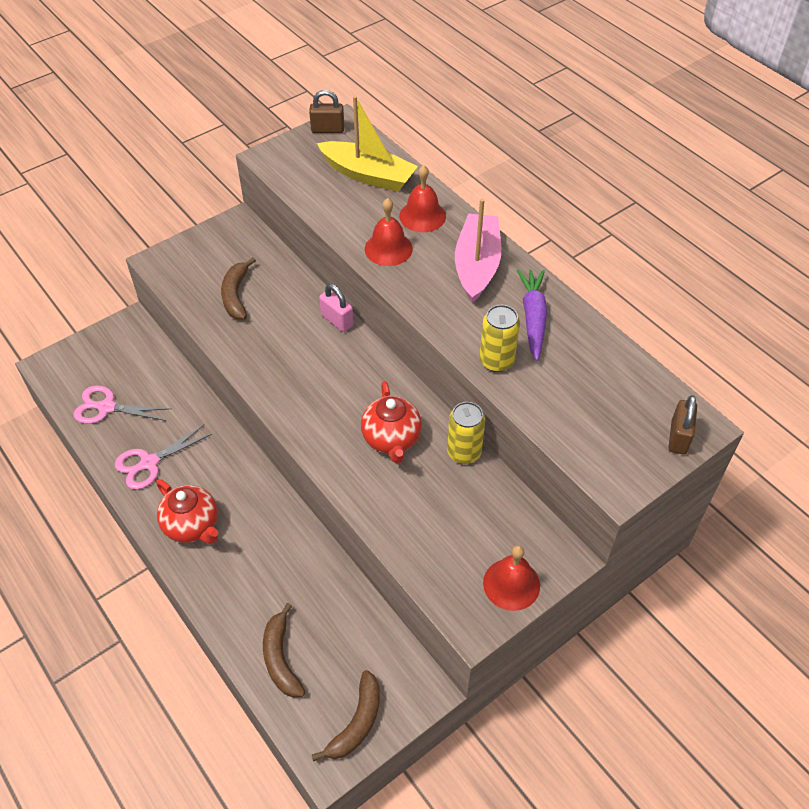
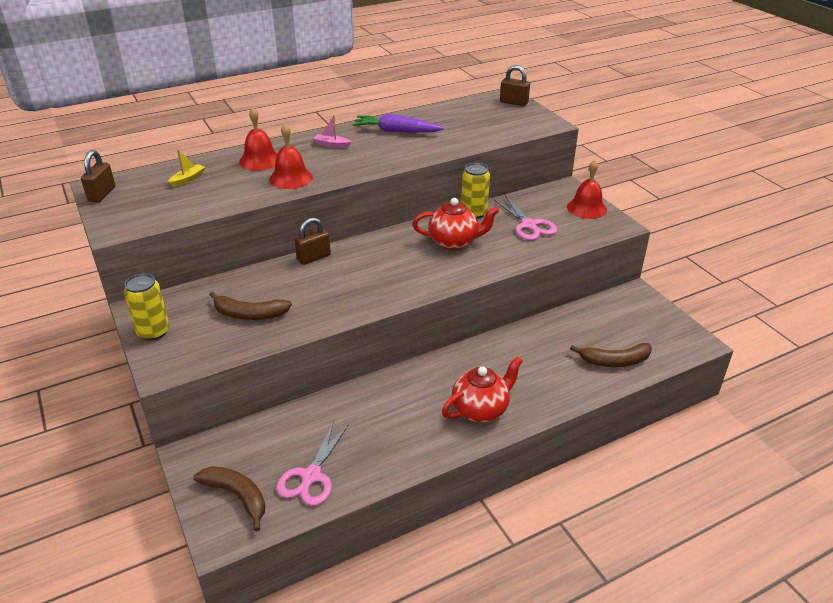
camera: 80 degrees left, 15 degrees down
(149, 463) = (399, 440): pink scissors -> pink scissors (529, 225)
(337, 320) = (313, 257): pink padlock -> brown padlock
(357, 722) = (664, 326): brown banana -> brown banana (237, 496)
(368, 175) = (188, 179): yellow boat -> yellow boat, size x0.41
(477, 265) = (331, 145): pink boat -> pink boat, size x0.41
(496, 361) = (433, 148): yellow can -> yellow can (153, 332)

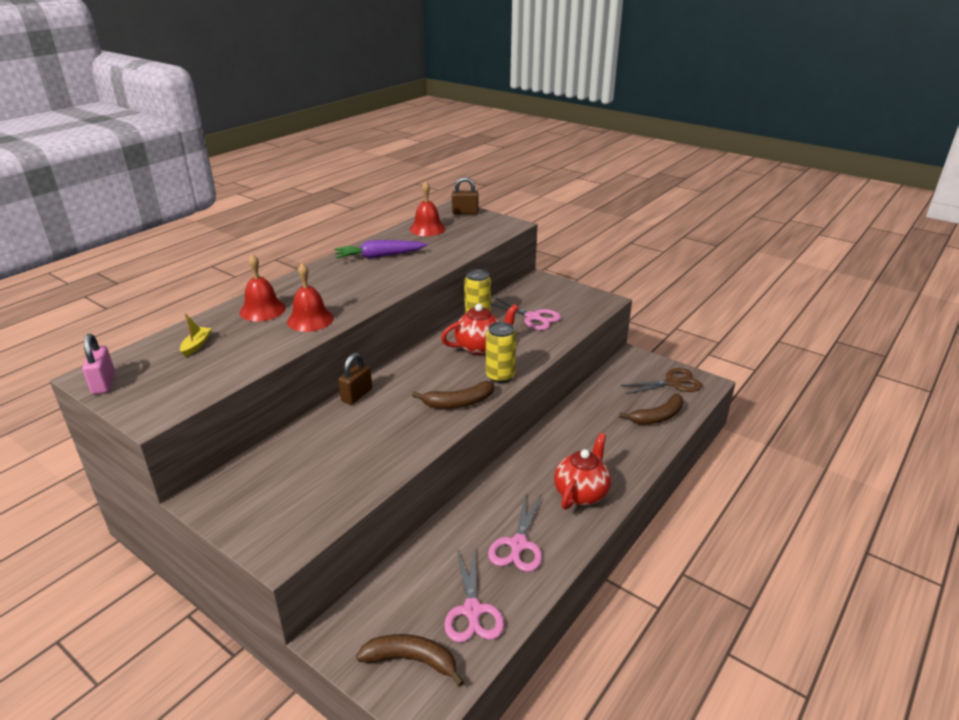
camera: 25 degrees left, 5 degrees down
(102, 194) = (103, 383): brown padlock -> pink padlock
(153, 332) = (237, 517): yellow can -> yellow can (500, 376)
(249, 314) = (332, 468): brown banana -> brown banana (459, 403)
(331, 145) = (326, 280): pink boat -> none
(389, 435) = (518, 545): none -> pink scissors
(586, 208) = (569, 292): red bell -> red bell (427, 229)
(659, 332) = (673, 383): none -> brown scissors

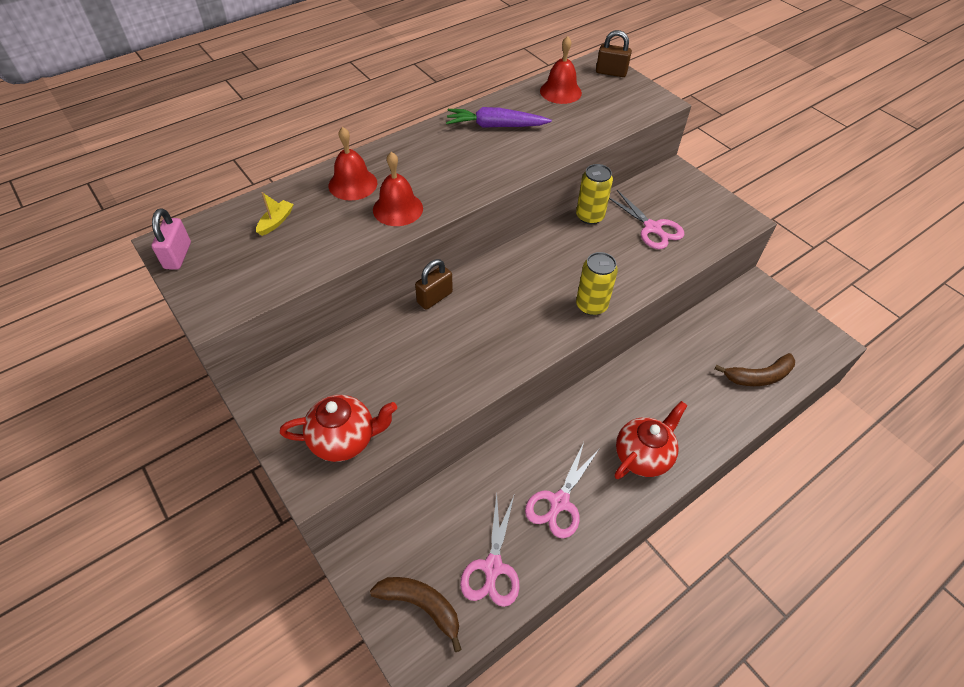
camera: 15 degrees right, 20 degrees up
(459, 403) = (537, 332): brown banana -> none
(480, 347) = (581, 260): red teapot -> red teapot (344, 439)
(673, 383) = (792, 334): brown scissors -> none

